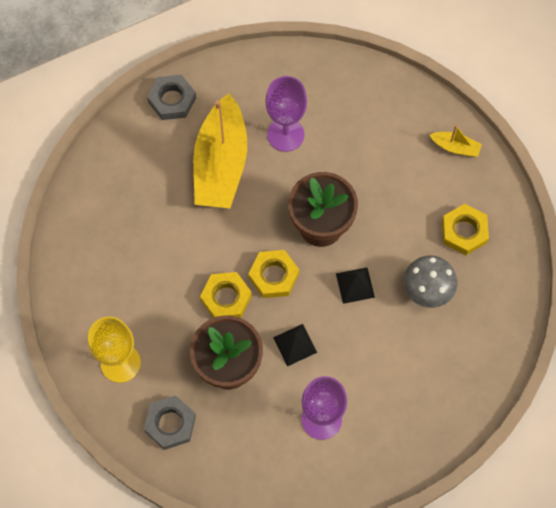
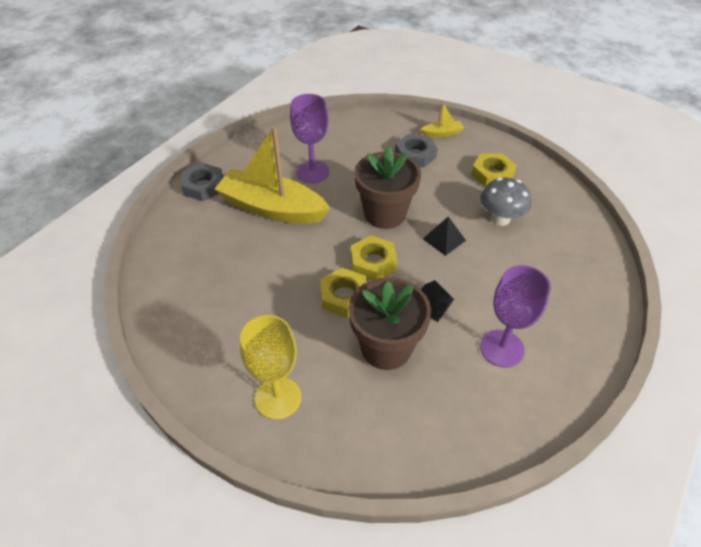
camera: 30 degrees left, 20 degrees down
(170, 424) = (366, 428): grey nut -> grey nut (415, 155)
(221, 163) = (272, 208): yellow boat -> yellow boat turned 135 degrees clockwise

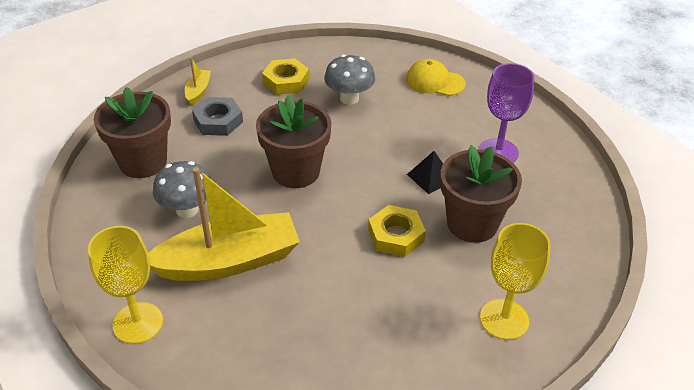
camera: 70 degrees left, 5 degrees down
(203, 186) = (138, 323): grey nut -> yellow goblet
(272, 208) = (228, 261): yellow boat -> yellow boat turned 150 degrees counterclockwise
(312, 172) = (187, 210): purple goblet -> grey mushroom
(348, 136) = (143, 162): none -> brown flower pot
(373, 262) = (360, 200): yellow nut -> none
(444, 239) = (355, 142): black pyramid -> none
(575, 272) = (435, 81): none -> yellow cap

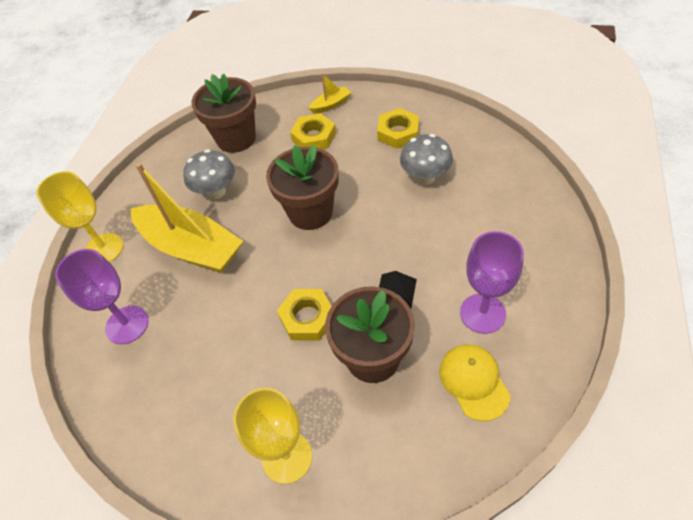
camera: 55 degrees right, 10 degrees up
(218, 121) = (314, 137): grey nut -> yellow nut
(256, 352) = (127, 325): none -> purple goblet
(435, 81) = (517, 208): yellow cap -> yellow cap (474, 382)

